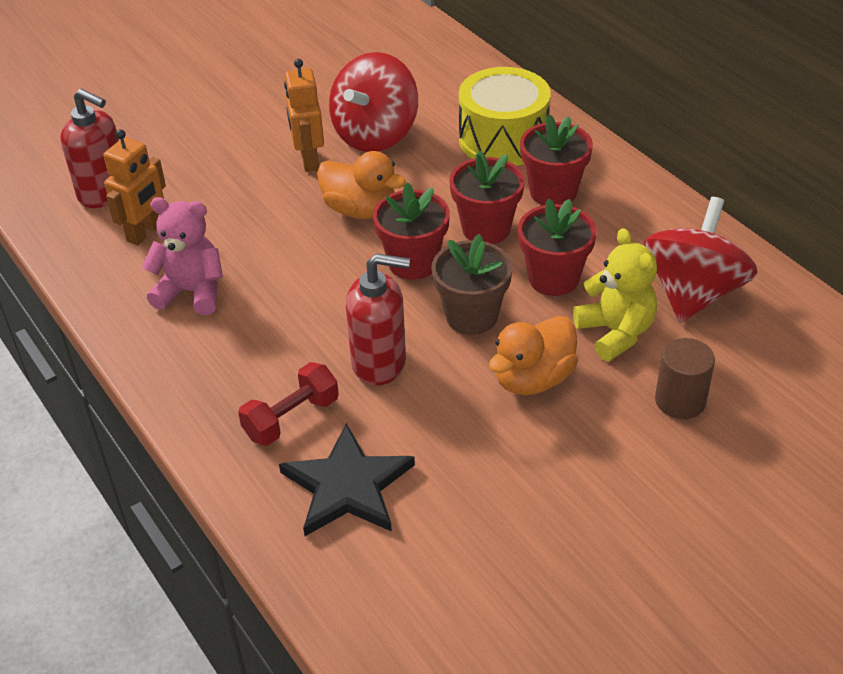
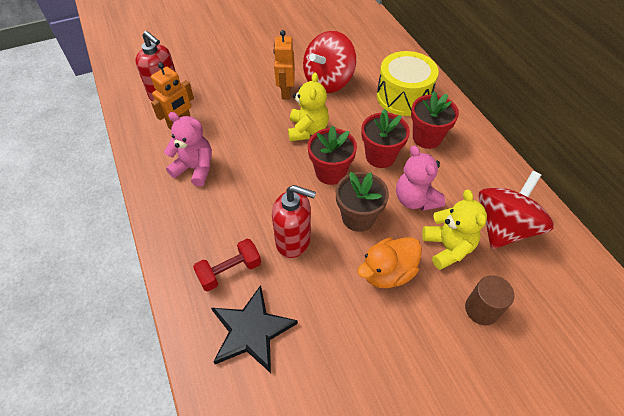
camera: 10 degrees right, 10 degrees up
(360, 210) = (307, 130): orange duck -> yellow teddy bear
(553, 278) = (415, 199): red flower pot -> pink teddy bear

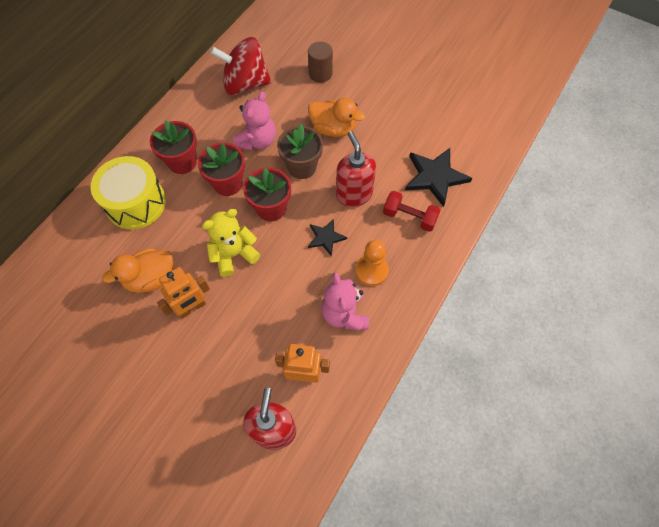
camera: 125 degrees left, 10 degrees up
(210, 207) = (371, 270): none -> orange pawn
(269, 194) = (326, 237): none -> black star
(328, 81) = (150, 278): red spinning top -> orange duck
(447, 247) = (287, 106): yellow teddy bear -> none

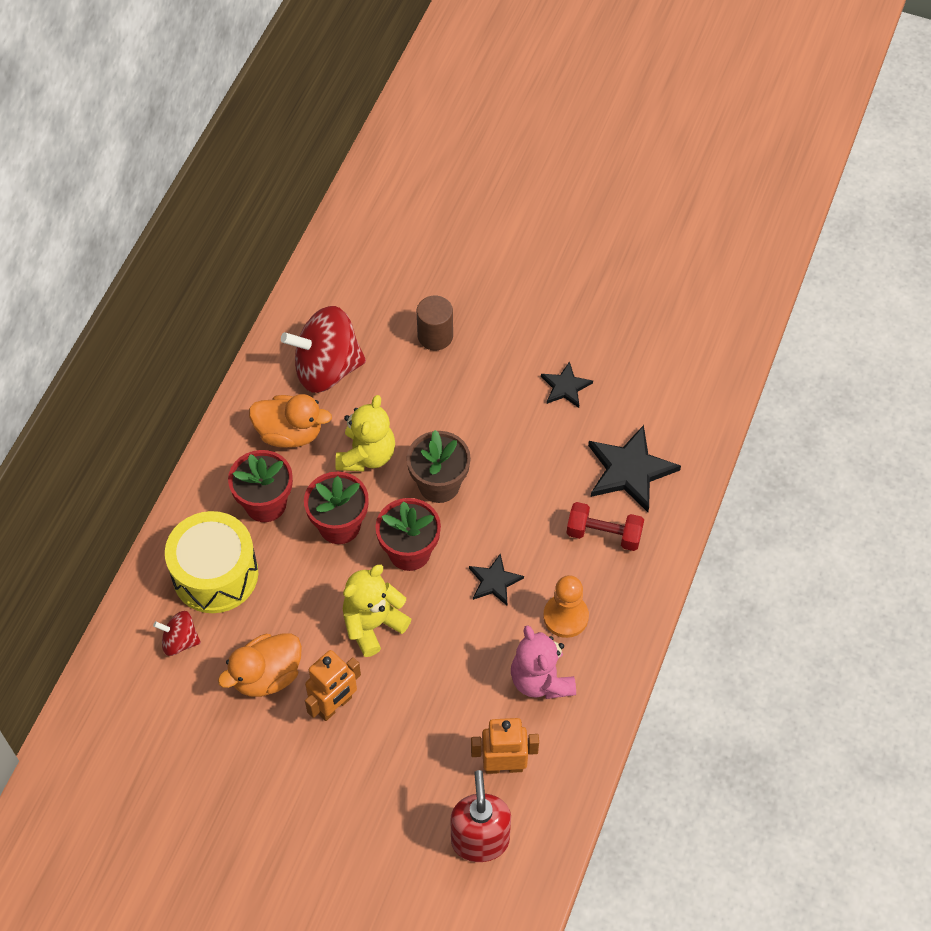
camera: 10 degrees left, 5 degrees down
(98, 244) = (180, 641): none -> red spinning top
(257, 141) = (366, 455): pink teddy bear -> yellow teddy bear
(333, 129) = (472, 420): orange duck -> orange duck (290, 433)
(354, 194) = (521, 513): red soap dispenser -> none
(400, 117) = (565, 387): none -> black star

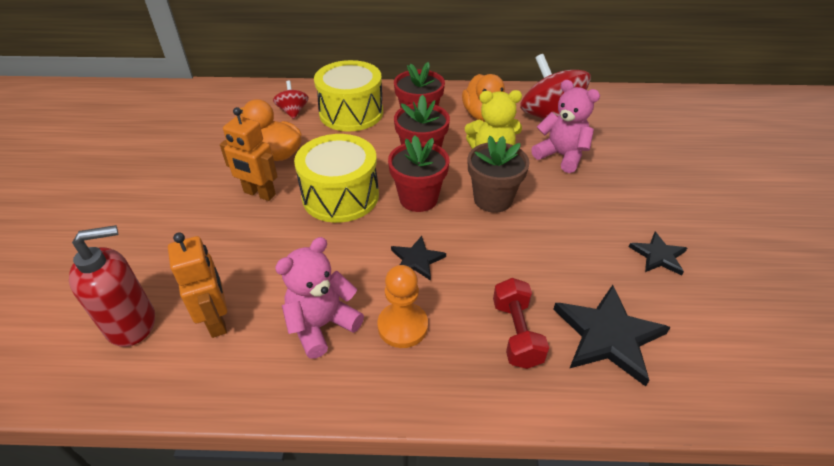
camera: 70 degrees right, 15 degrees down
(373, 624) = (340, 196): yellow teddy bear -> yellow drum
(399, 391) = (561, 156): none -> pink teddy bear
(435, 336) = (629, 161): brown cylinder -> none

